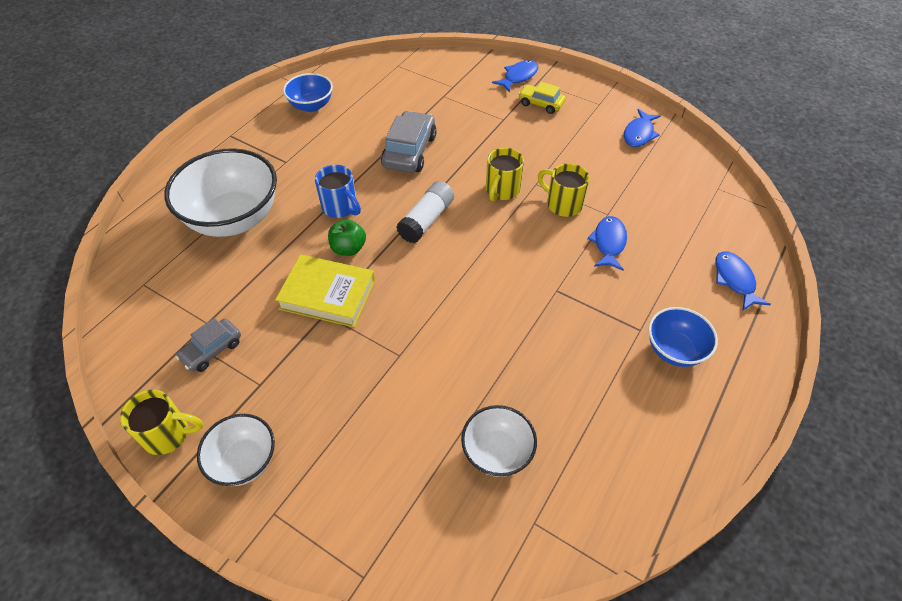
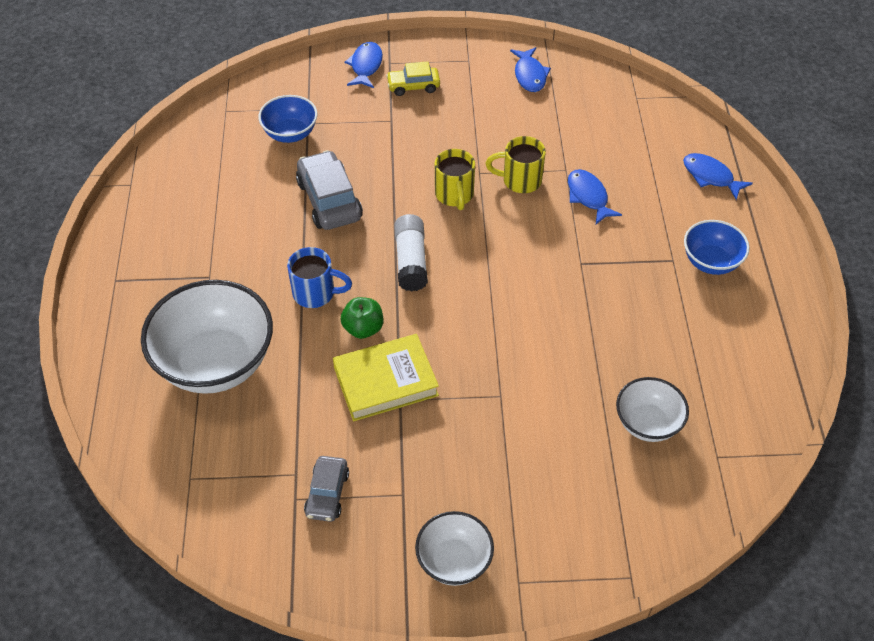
camera: 35 degrees left, 0 degrees up
(168, 434) = (363, 585): yellow mug -> none
(311, 106) = (175, 202): blue bowl -> blue bowl (290, 134)

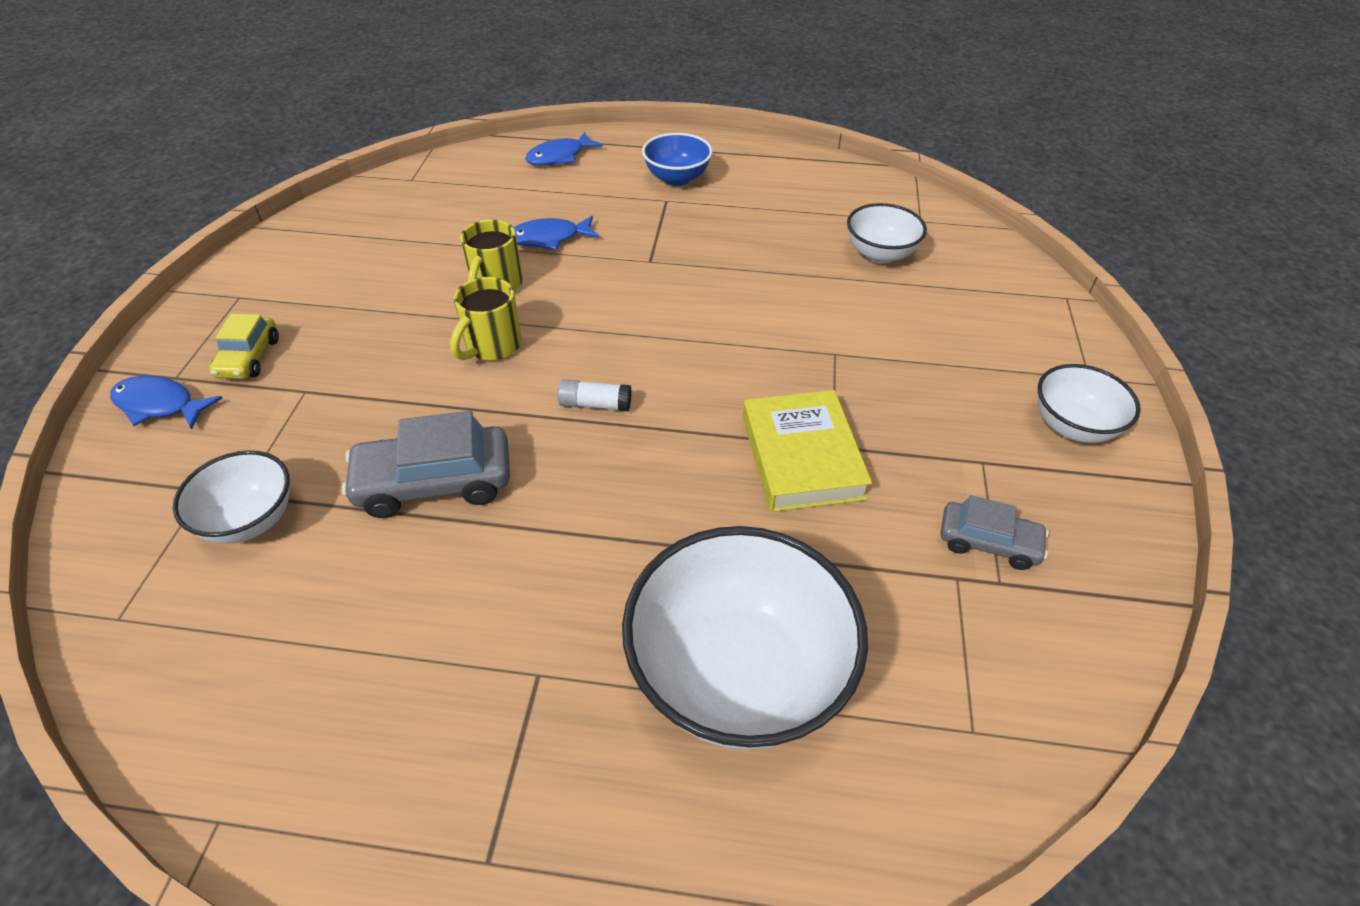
camera: 80 degrees left, 5 degrees down
(290, 134) = (250, 520): blue bowl -> white bowl
(315, 293) = (622, 520): blue mug -> none
(363, 328) = (704, 470): green apple -> none
(411, 261) = (595, 404): white glue stick -> white glue stick, size x0.62
(454, 195) = (492, 346): yellow mug -> yellow mug turned 120 degrees clockwise
(530, 75) = (312, 249): blue fish -> none

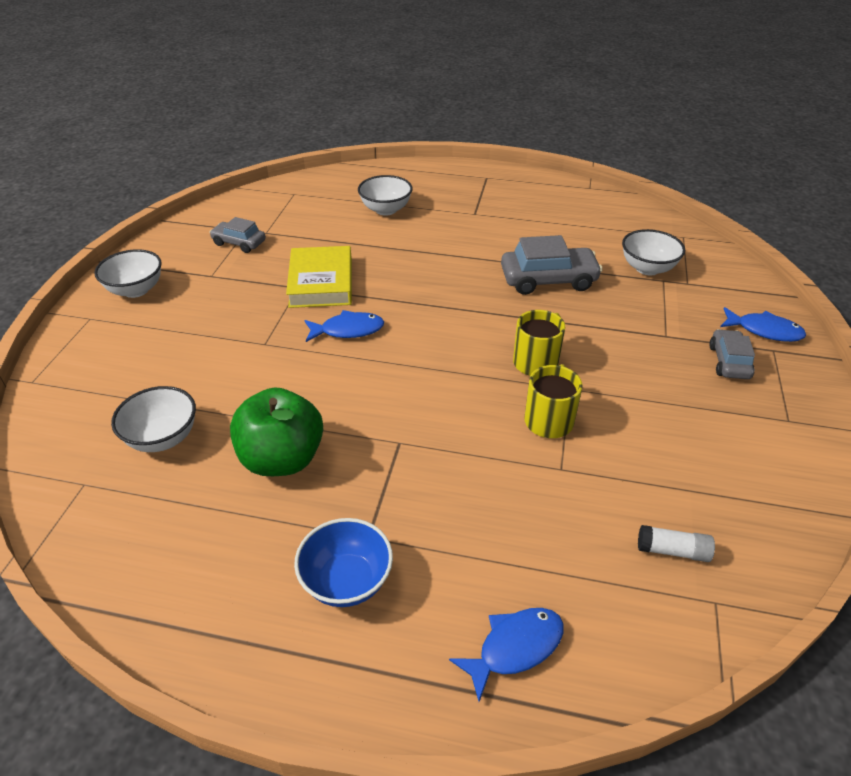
camera: 175 degrees left, 5 degrees down
(249, 358) = (729, 362): yellow car -> grey car
(549, 238) = (506, 479): blue fish -> blue fish (348, 330)
(595, 404) = (452, 317): white glue stick -> white glue stick (673, 550)
(738, 674) = (386, 210): white bowl -> white bowl, size x0.54
(757, 243) = (282, 459): none -> green apple

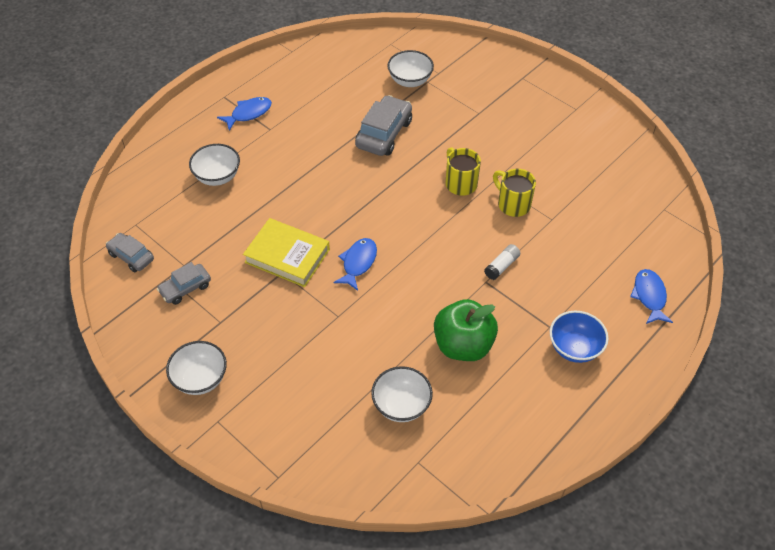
camera: 60 degrees left, 10 degrees up
(673, 550) = (629, 206): white glue stick -> white glue stick (501, 266)
(729, 362) = (519, 101): grey car -> grey car (131, 256)
(764, 331) = (505, 70): blue fish -> blue fish (248, 113)

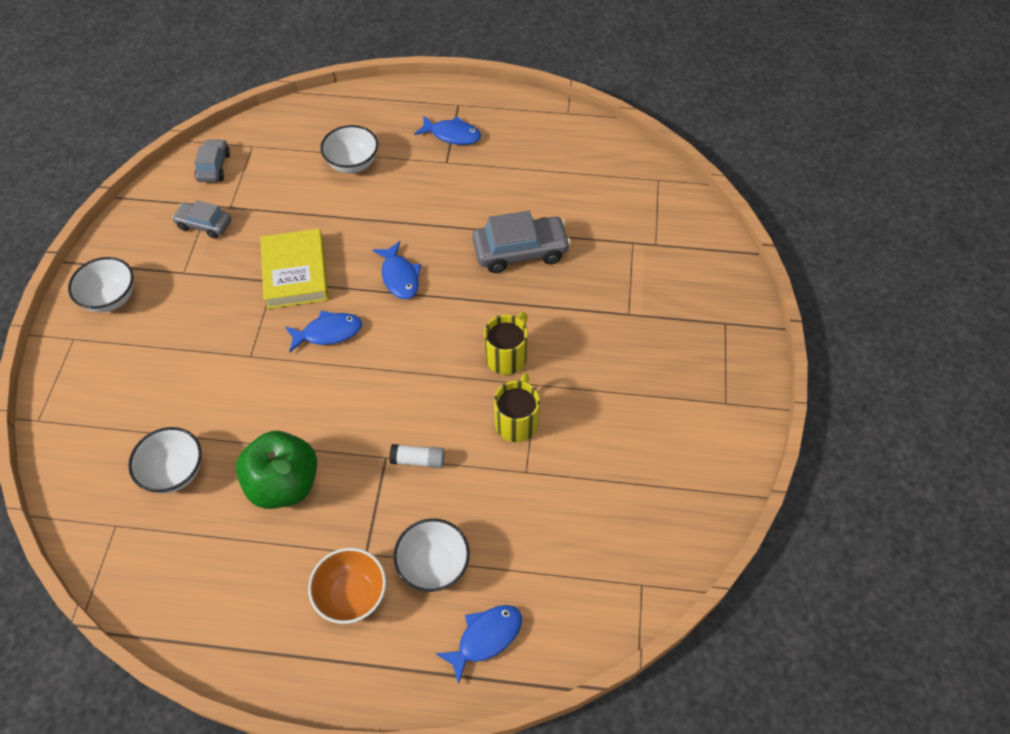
camera: 55 degrees right, 5 degrees up
(346, 202) = (399, 277): none -> blue fish
(410, 81) = (618, 227): white bowl -> white bowl (433, 565)
(574, 348) = (352, 595): blue bowl -> orange bowl

